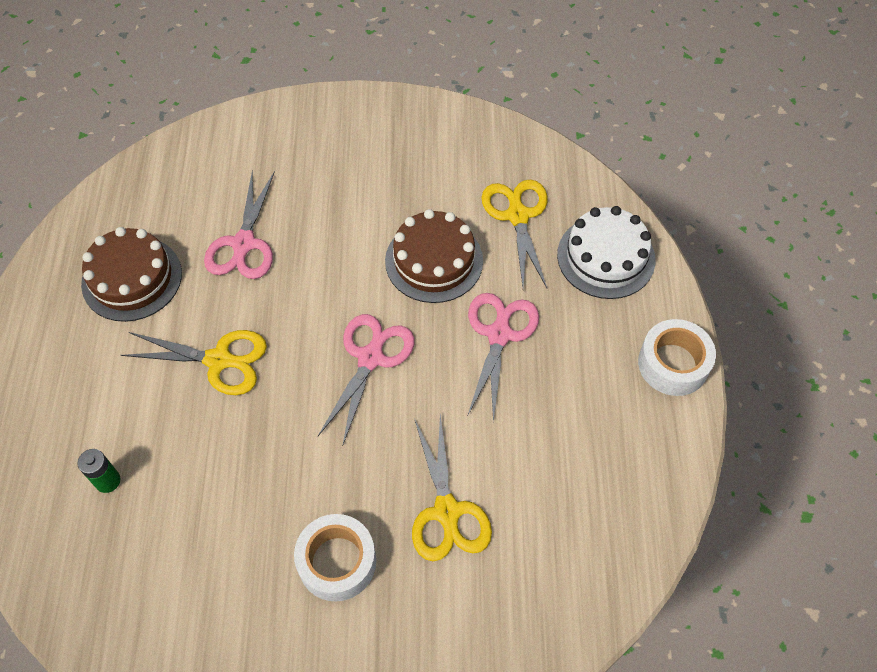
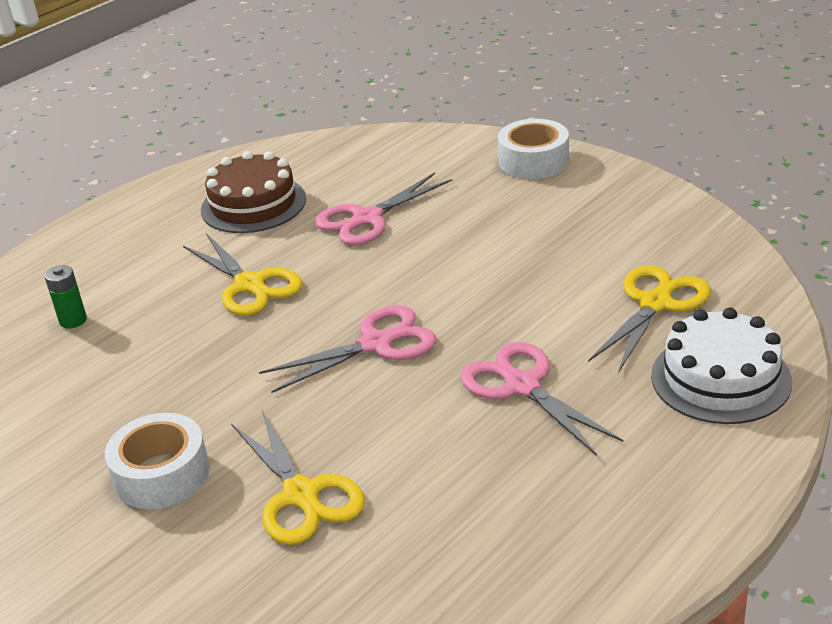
camera: 45 degrees right, 25 degrees down
(434, 261) = (524, 301): brown cake -> none
(447, 511) = (301, 495): yellow scissors -> yellow scissors turned 60 degrees counterclockwise
(499, 335) = (522, 386): pink scissors -> pink scissors turned 90 degrees counterclockwise
(673, 364) = (696, 508): white tape -> white tape (533, 161)

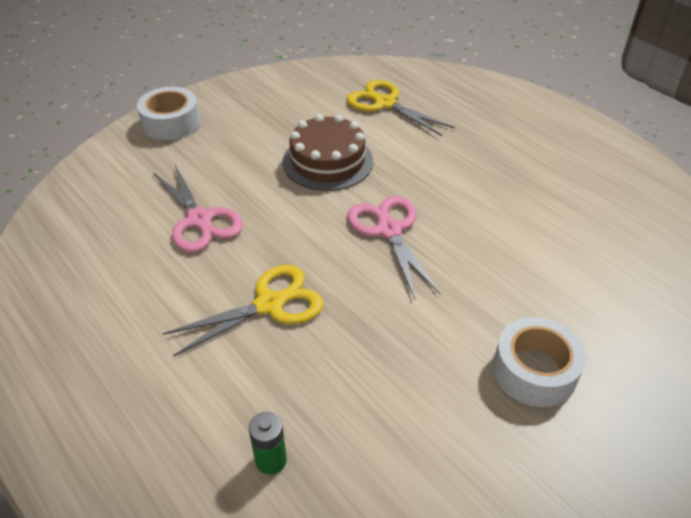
camera: 85 degrees left, 10 degrees up
(253, 204) = (120, 297): brown cake -> brown cake (327, 161)
(301, 495) = (561, 283): yellow scissors -> none
(522, 386) = (457, 167): pink scissors -> none
(720, 378) = (466, 96): white cake -> none

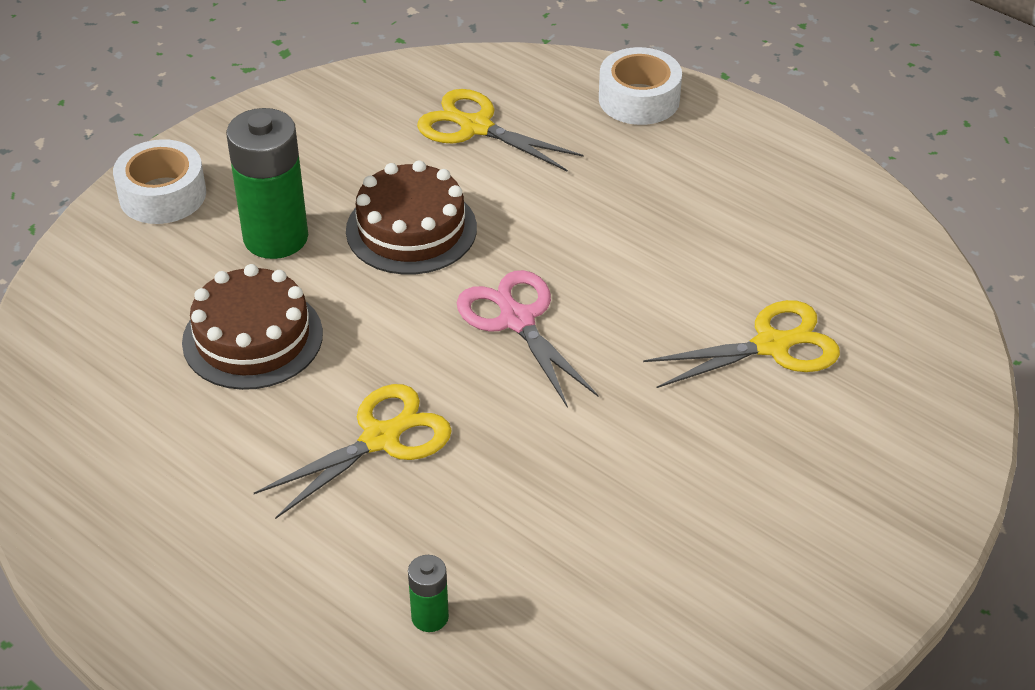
camera: 10 degrees left, 0 degrees up
(199, 220) = (252, 338): pink scissors -> brown cake
(235, 156) = (276, 237): none -> green battery
(534, 371) = (725, 474): white tape -> white tape (639, 99)
(579, 272) = (771, 345): none -> yellow scissors

